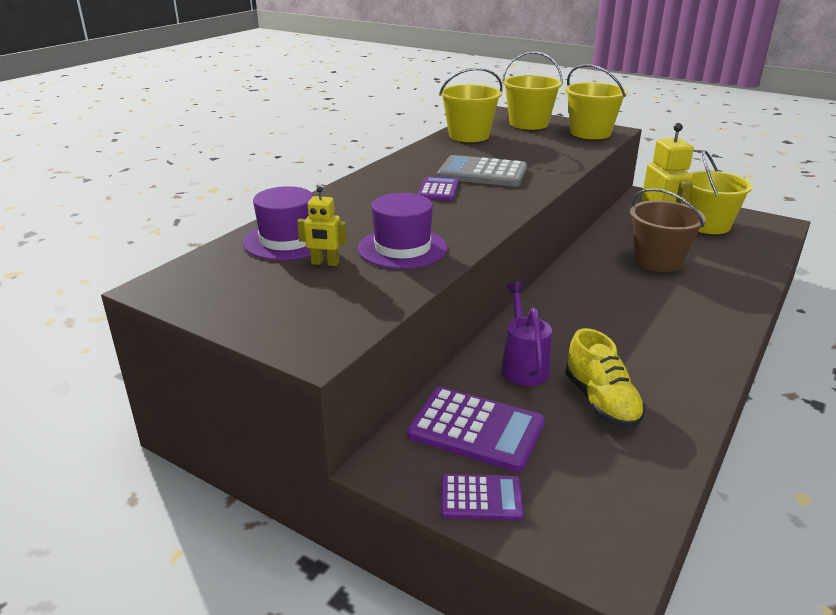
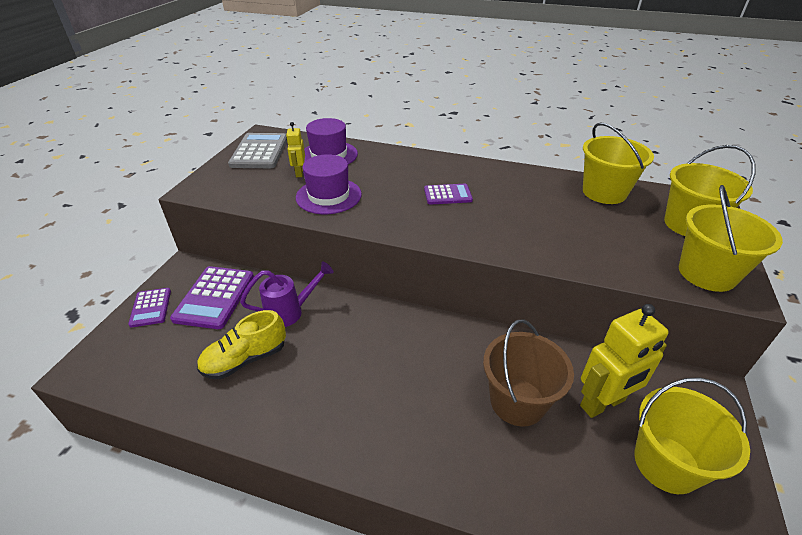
camera: 75 degrees right, 10 degrees up
(482, 173) = (503, 211): grey calculator -> grey calculator (259, 152)

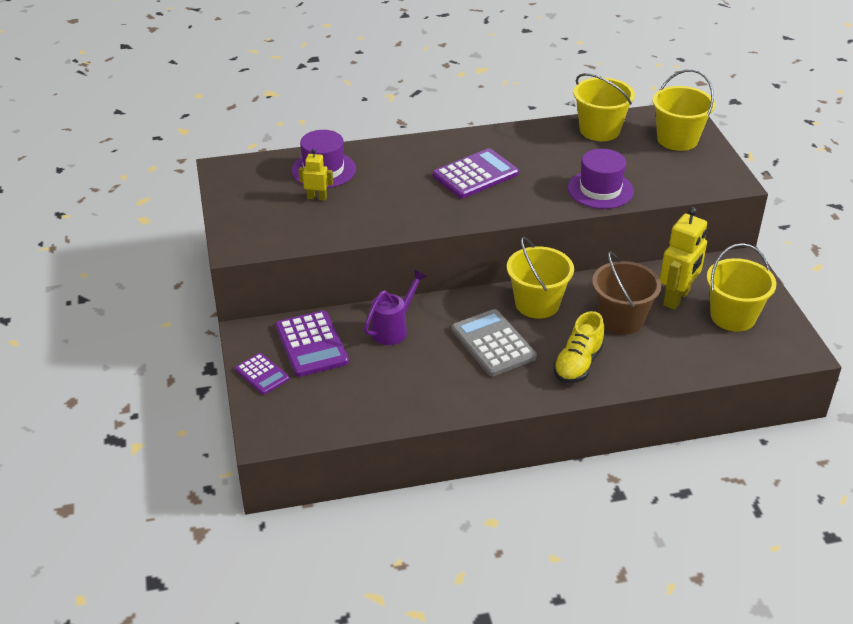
camera: 30 degrees left, 0 degrees up
(245, 359) = (395, 375): yellow shoe -> yellow shoe (578, 364)
(259, 152) = (247, 189): grey calculator -> grey calculator (493, 343)
(299, 173) = (317, 197): yellow robot -> yellow robot turned 135 degrees clockwise
(328, 196) = (372, 210): purple hat -> purple hat (600, 190)
(447, 195) = (475, 174): purple calculator -> purple calculator, size x1.68
(707, 273) = (707, 176): yellow bucket -> yellow bucket (537, 304)

